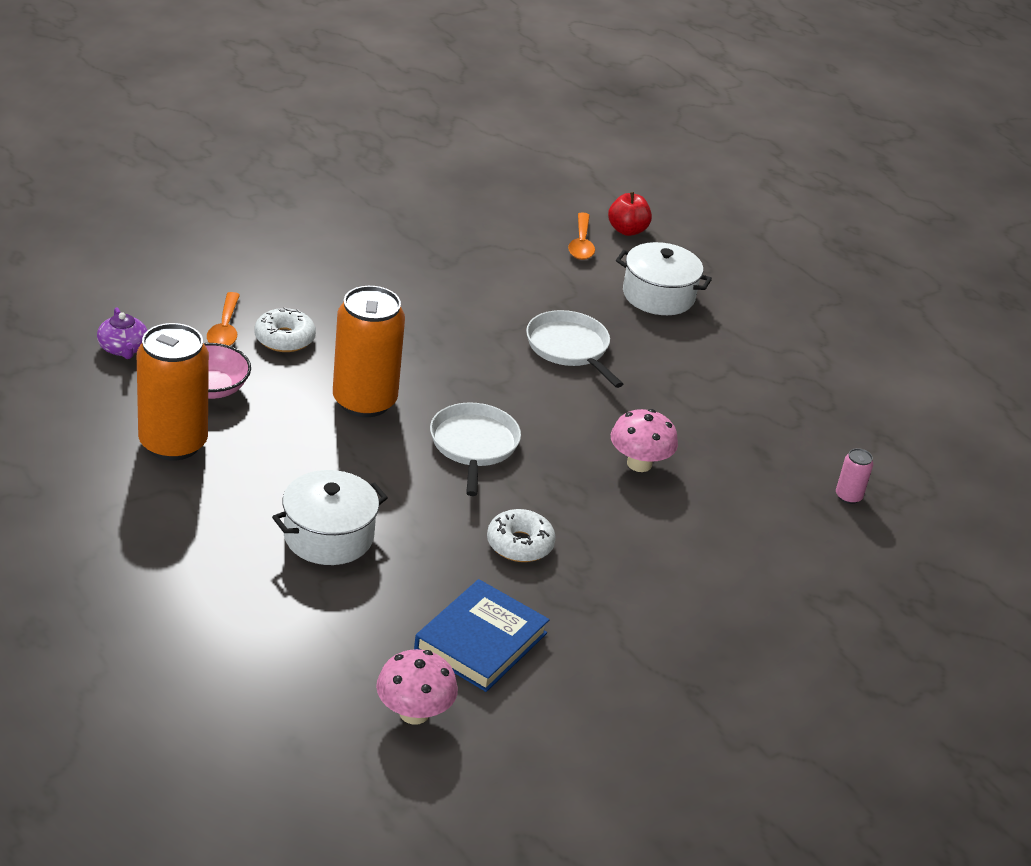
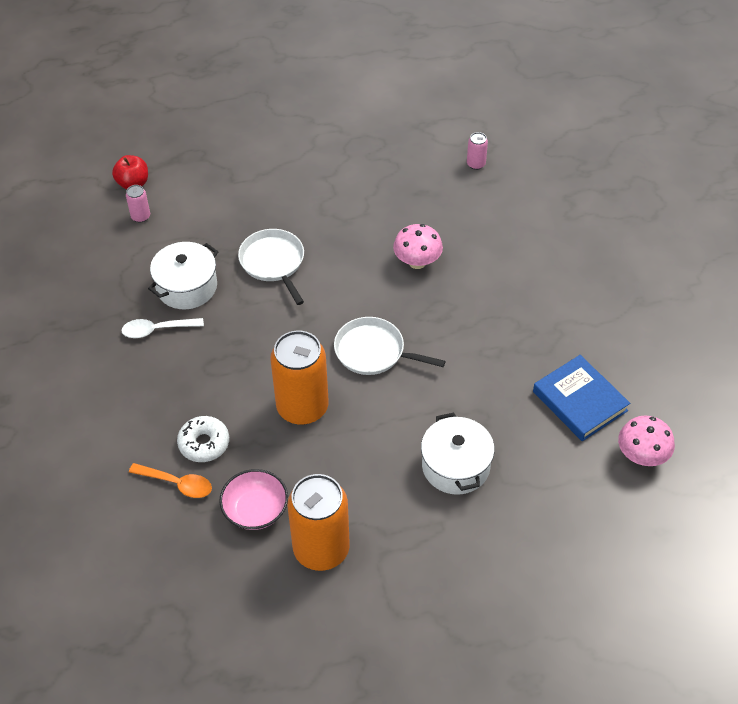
camera: 65 degrees left, 15 degrees up
(123, 348) = (181, 565): purple teapot -> none
(425, 282) = (157, 330): none -> white spoon
(519, 544) = (487, 353): white donut -> none
(569, 348) = (273, 262): white pan -> white pan turned 75 degrees clockwise
(581, 244) = (140, 216): orange spoon -> pink can
(658, 295) = (225, 191): white pot -> white pot (187, 287)

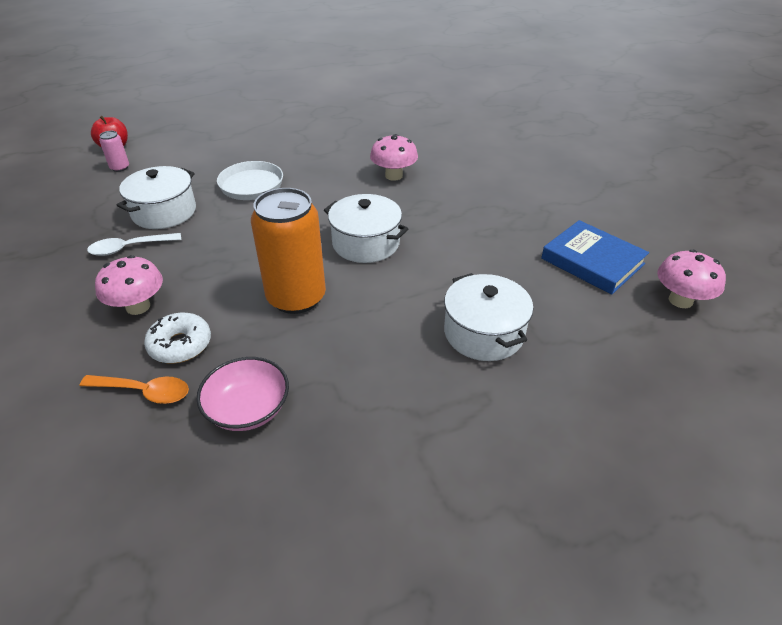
camera: 10 degrees left, 10 degrees down
(168, 399) = (138, 306): none -> pink mushroom
(321, 549) = (340, 445): orange can -> none
(373, 351) = (366, 243): white pan -> white pot
(476, 164) = (428, 114): pink can -> none

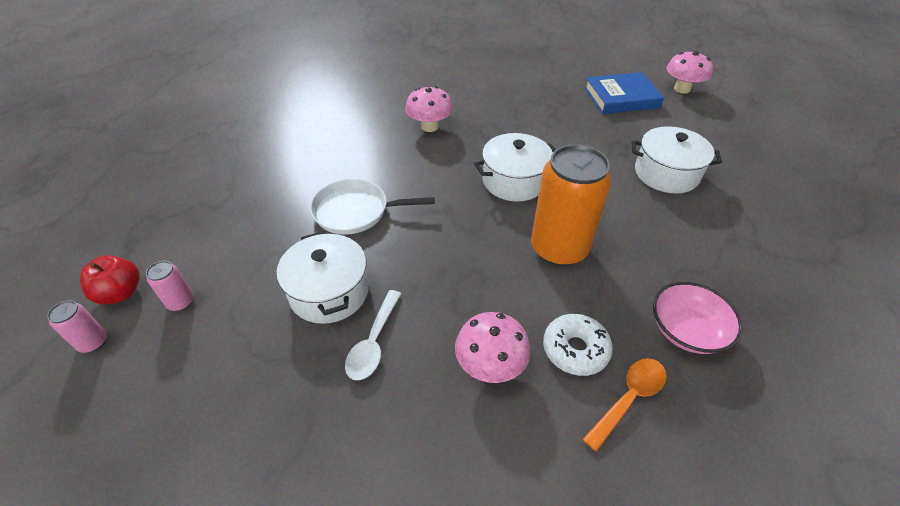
camera: 55 degrees left, 5 degrees up
(74, 158) = (93, 342): none -> pink can

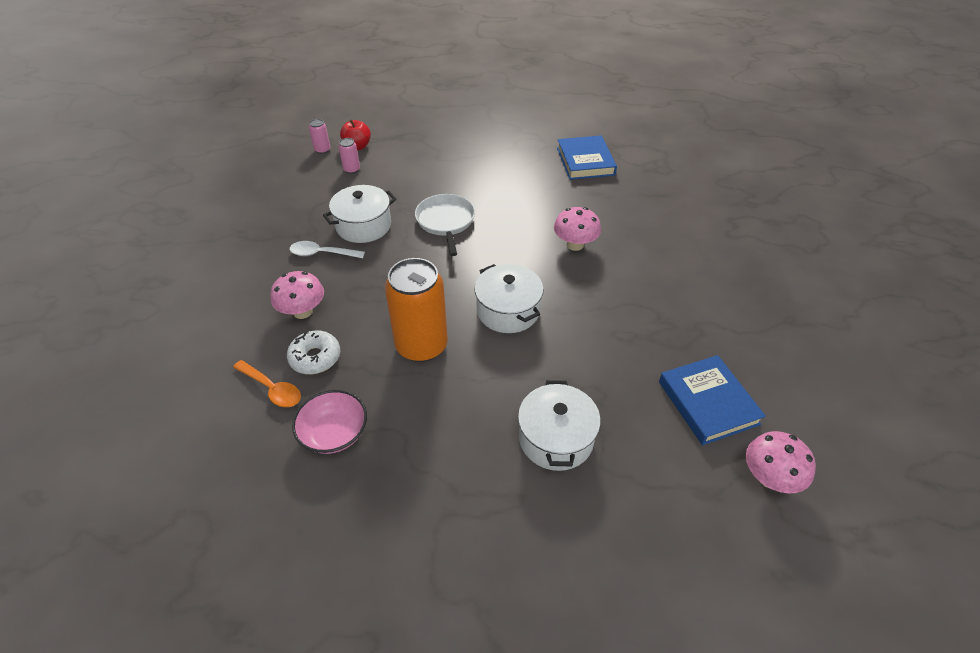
camera: 80 degrees right, 0 degrees up
(299, 99) = (585, 161): none -> blue book

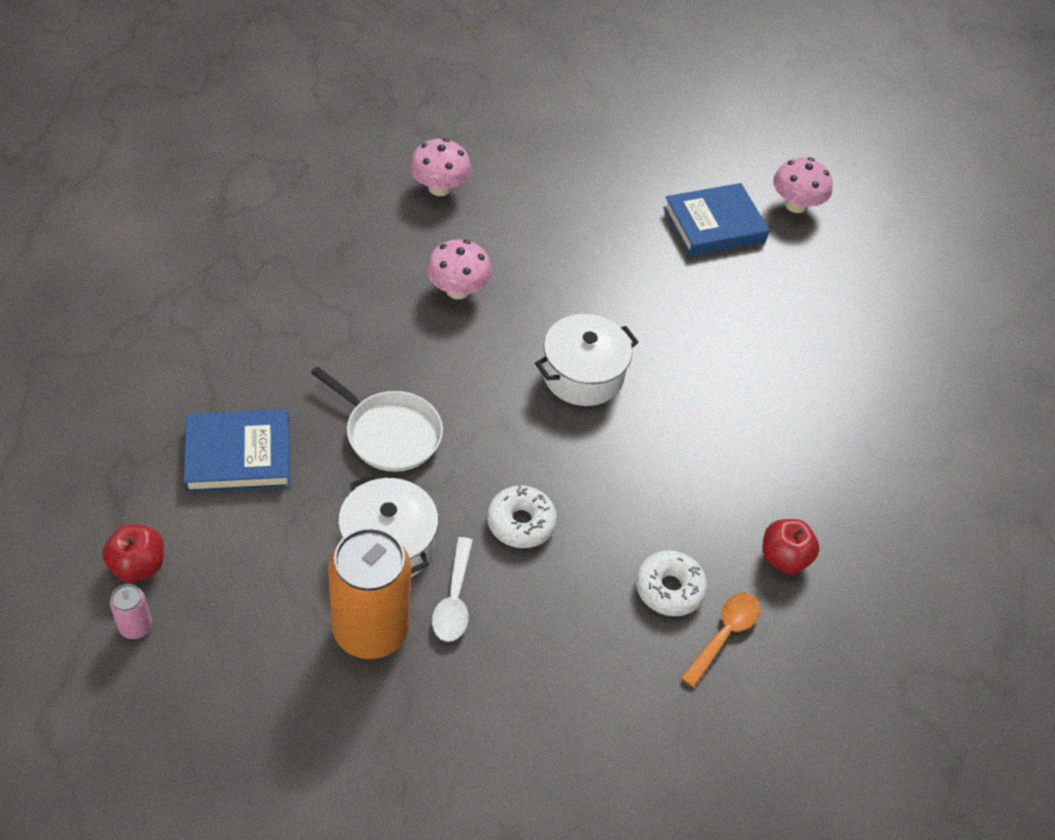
camera: 95 degrees left, 5 degrees up
(302, 311) = (583, 613): pink mushroom -> pink mushroom (439, 188)
(334, 433) = (783, 558): pink bowl -> red apple
(351, 169) = (217, 571): pink can -> none
(376, 281) = (520, 523): none -> white donut
(421, 346) = (644, 468): orange can -> orange can (370, 630)
(445, 221) = (390, 433): white pan -> white pan turned 135 degrees counterclockwise
(556, 438) = (770, 352): white pot -> none
(585, 161) = (258, 248): blue book -> blue book (238, 455)

